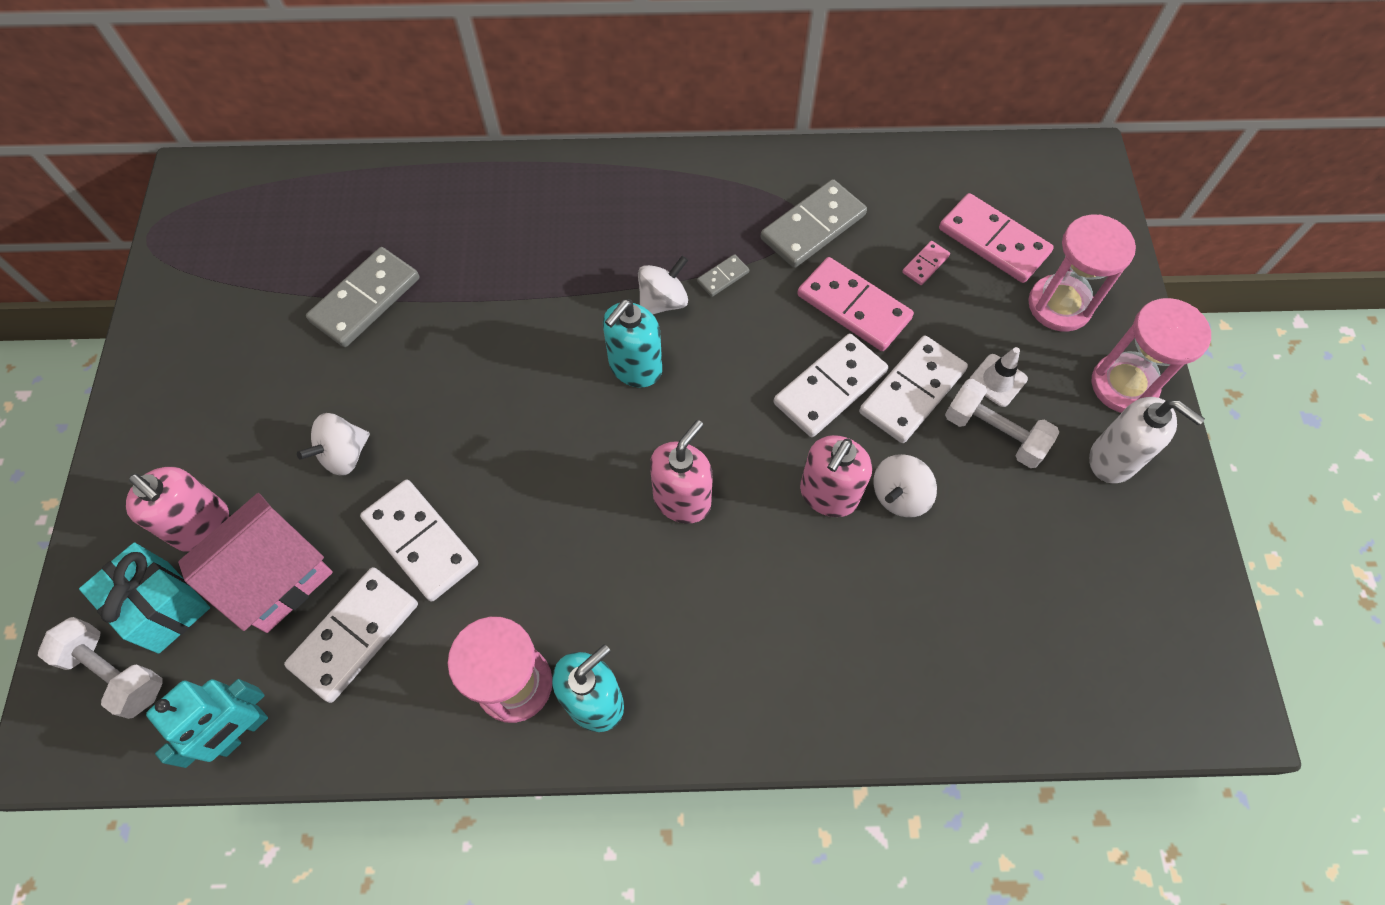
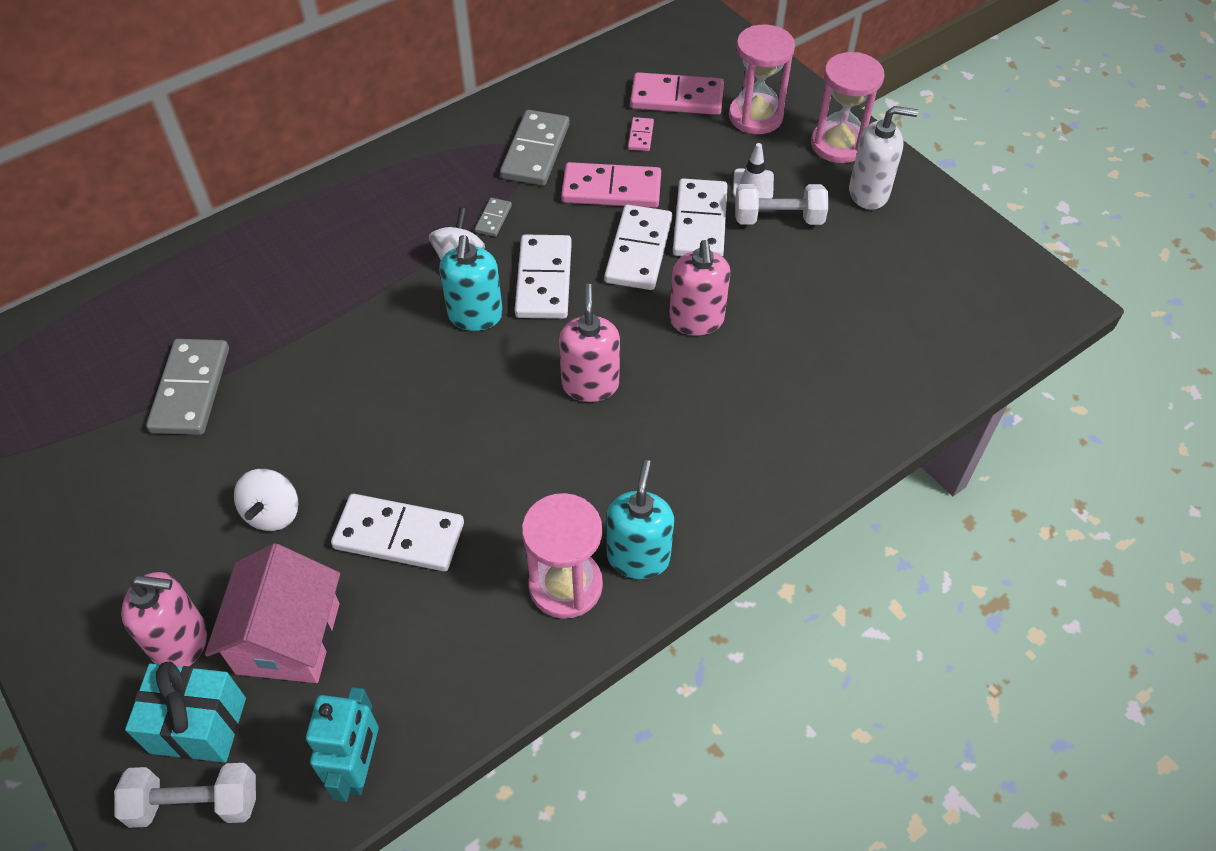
camera: 35 degrees left, 10 degrees down
(355, 635) = (400, 635): white domino -> white domino (544, 280)
(899, 495) = (747, 293): white spinning top -> none

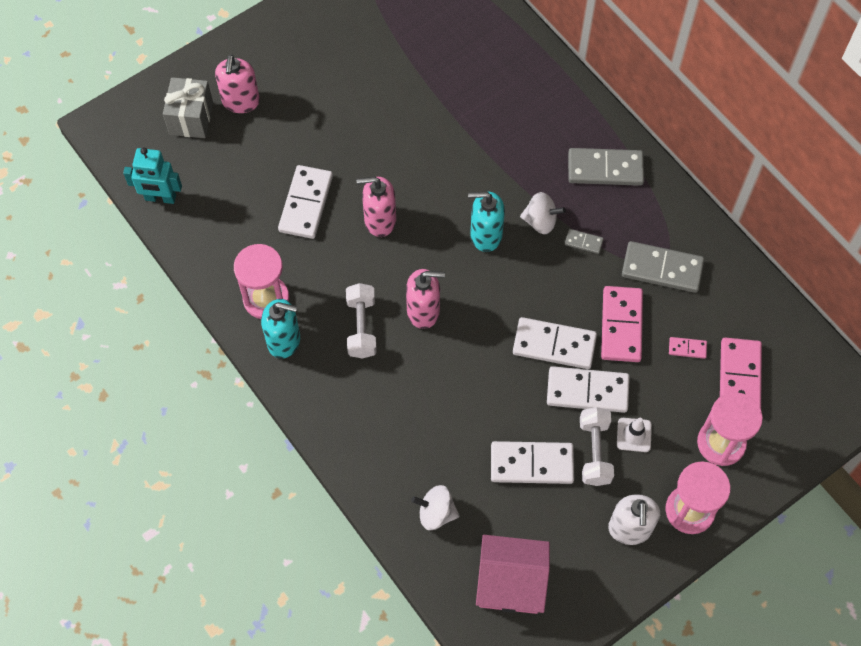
camera: 90 degrees right, 10 degrees up
(190, 390) = (420, 74): grey domino -> grey domino (605, 169)
(195, 803) = (148, 124): white dumbbell -> white dumbbell (361, 327)
(198, 725) = (191, 118): turquoise gift -> grey gift
(273, 513) = (325, 134): white spinning top -> white spinning top (436, 513)
(288, 638) = (240, 153): pink house -> pink house (510, 583)
(544, 280) = (521, 279): white domino -> white domino (531, 464)
(696, 320) = (484, 384): pink soap dispenser -> pink soap dispenser (380, 221)

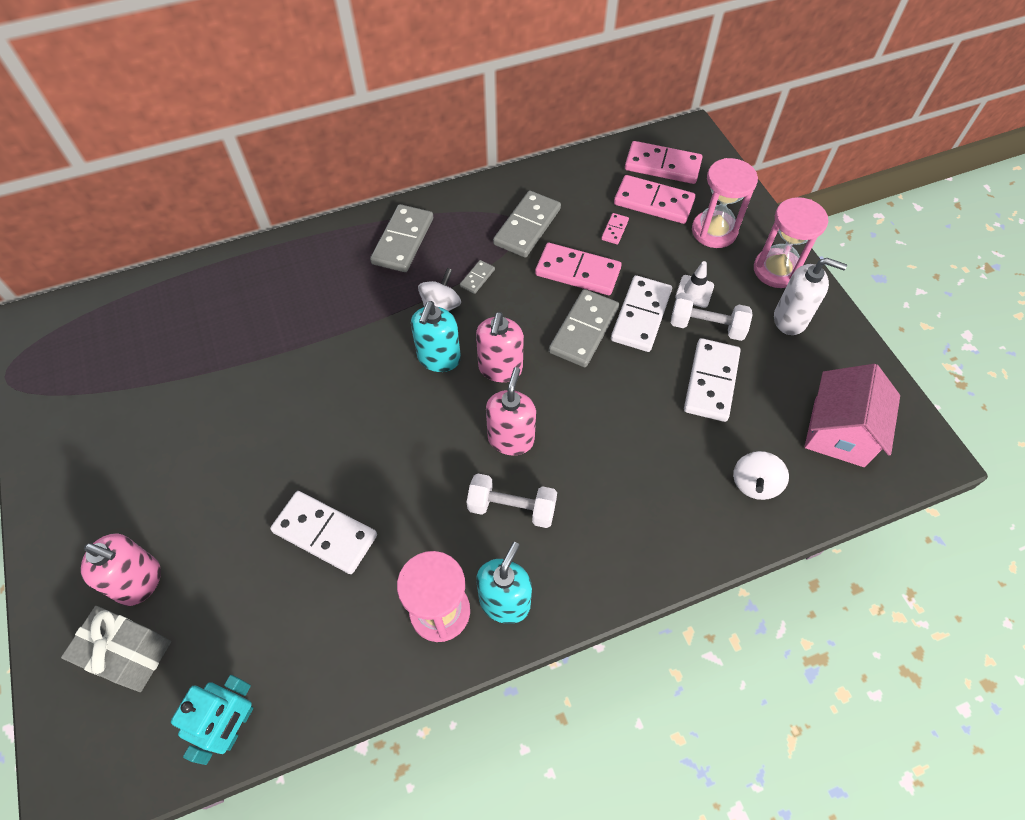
camera: 75 degrees left, 5 degrees down
(380, 221) = (381, 457): pink soap dispenser -> pink soap dispenser (500, 368)
(554, 345) = (583, 330): white domino -> grey domino
(797, 379) = (662, 166): none -> pink domino

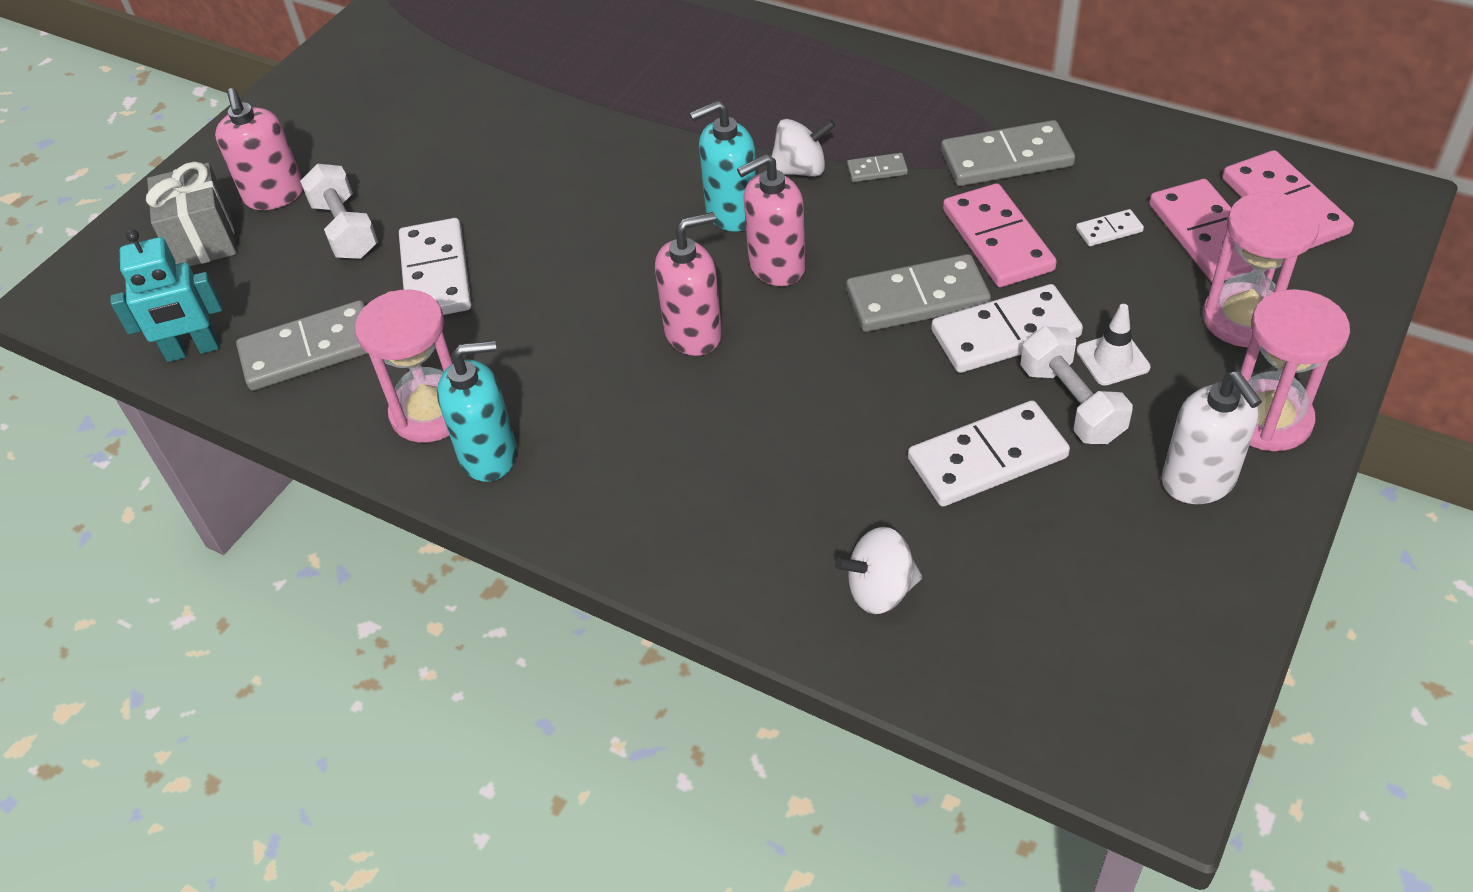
camera: 55 degrees right, 10 degrees down
(402, 241) = (851, 86): grey domino -> grey domino (309, 350)
(512, 508) = (607, 389): white dumbbell -> white dumbbell (345, 230)
(615, 230) = (1109, 230): pink domino -> white domino
(839, 432) = (1069, 638): pink house -> none

